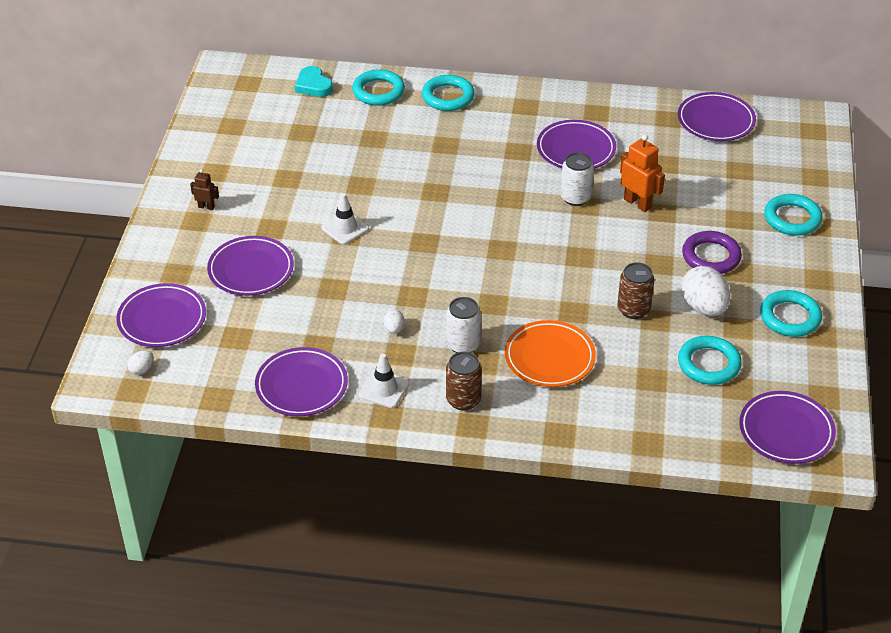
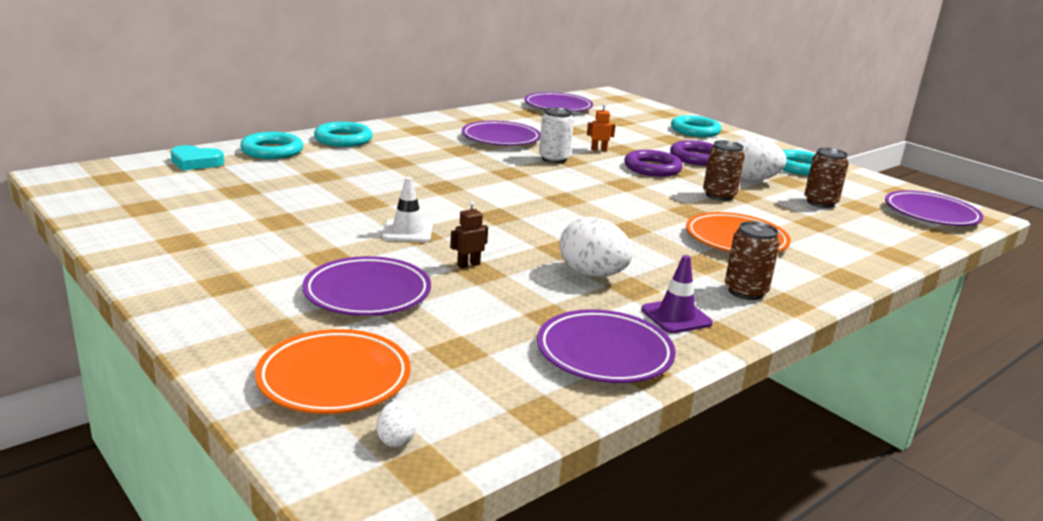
camera: 50 degrees left, 20 degrees down
(162, 319) = (334, 379): purple plate -> orange plate
(206, 207) = (219, 268): brown robot -> brown robot (468, 265)
(384, 389) = (676, 316): white traffic cone -> purple traffic cone
(394, 329) = (592, 274): white egg -> white egg, size x2.15
(463, 344) = (664, 259): white can -> none
(637, 203) = (598, 150): orange robot -> orange robot, size x0.56
(640, 250) = (652, 168): none -> purple ring
(709, 364) = (820, 202): turquoise ring -> brown can

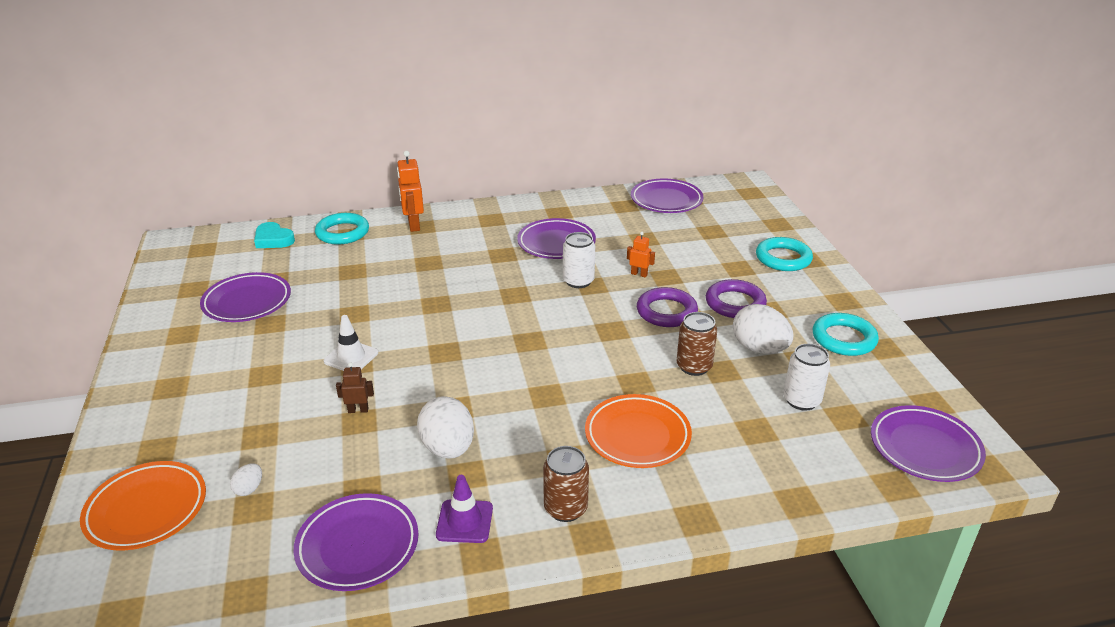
camera: 30 degrees right, 10 degrees up
(343, 139) = (413, 225): turquoise ring -> orange robot
(367, 293) = (252, 424): purple plate -> purple plate (247, 302)
(396, 439) = (128, 584): white egg -> white egg (249, 489)
(820, 202) = (801, 400): brown can -> white can

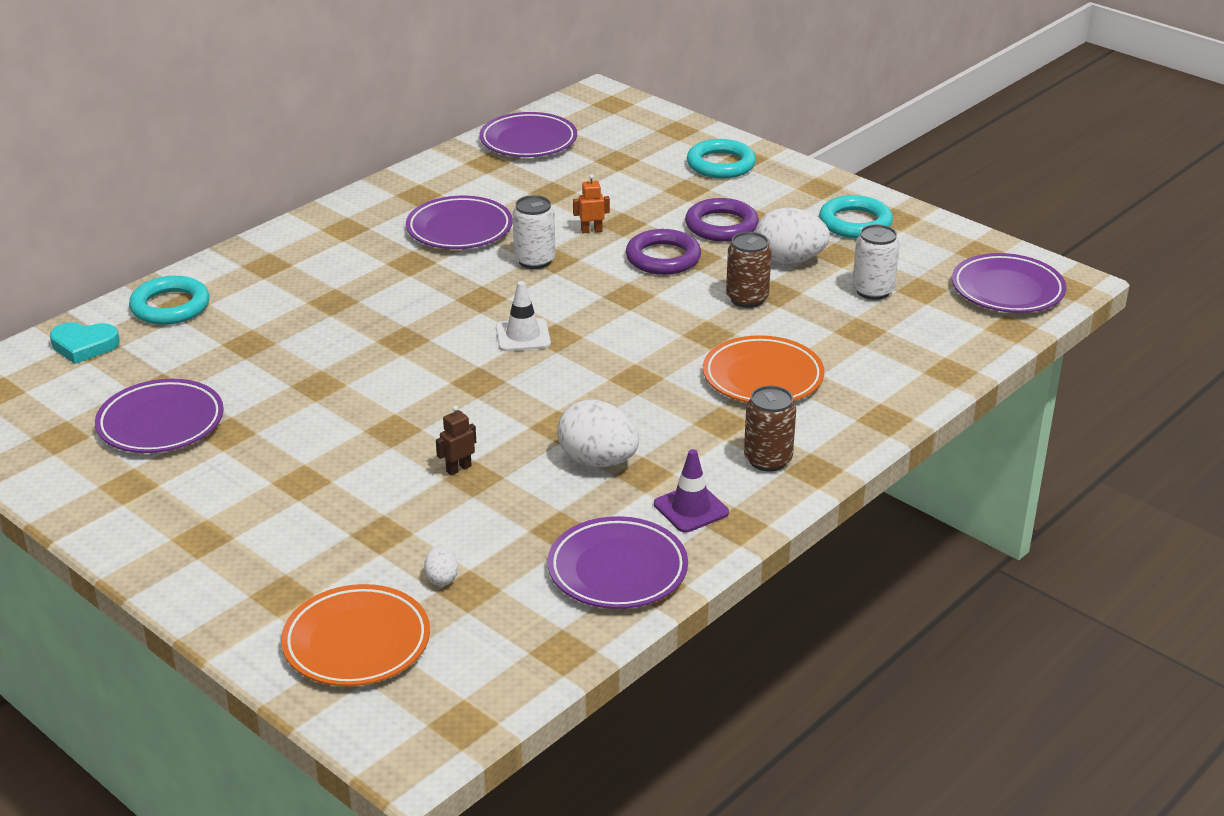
camera: 35 degrees left, 0 degrees up
(351, 357) = (378, 426): white traffic cone -> white traffic cone (523, 336)
(413, 225) = (253, 267): orange robot -> none

